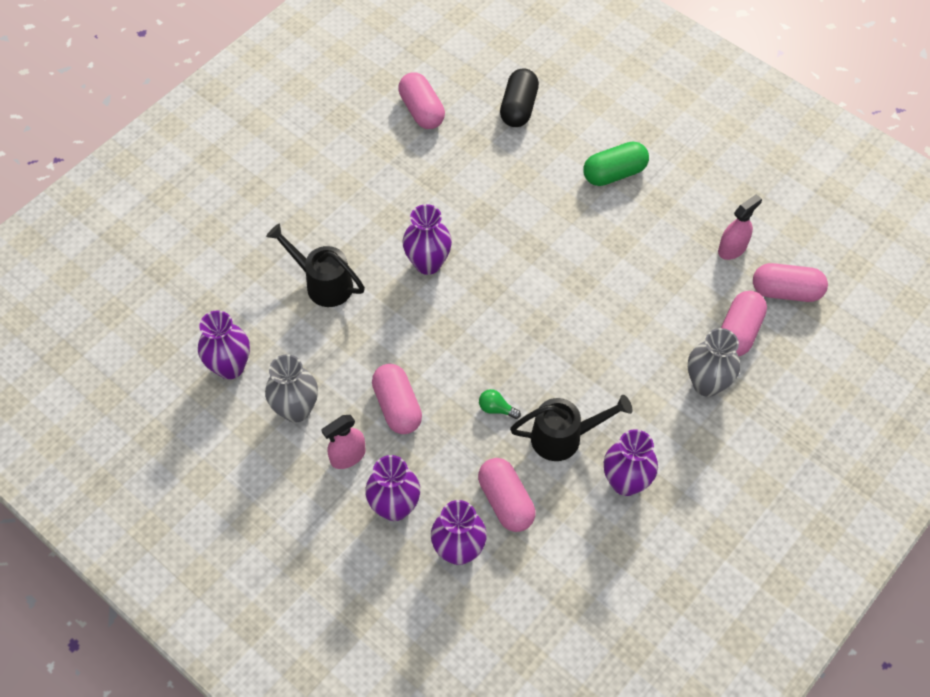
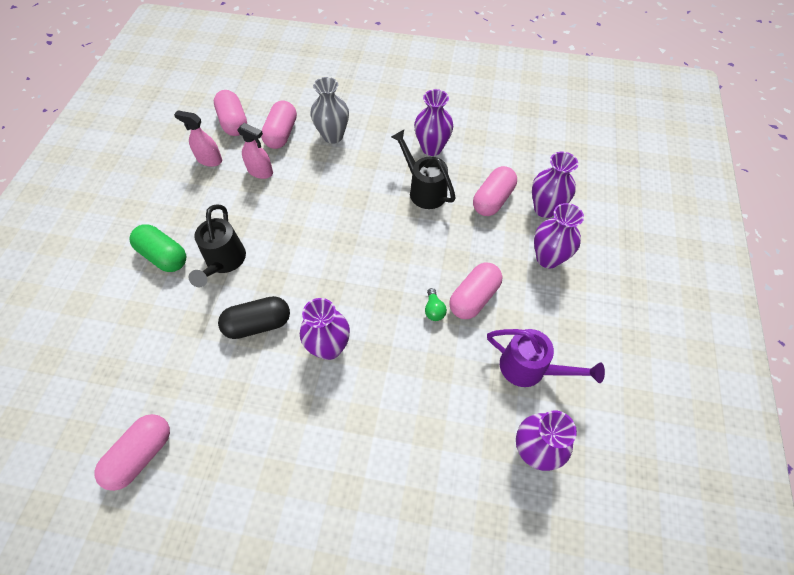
camera: 120 degrees left, 0 degrees up
(296, 409) = (530, 368): grey vase -> purple watering can
(323, 283) = (400, 423): black watering can -> black watering can (224, 262)
(348, 456) = (536, 308): pink spray bottle -> pink spray bottle (260, 171)
(496, 409) = (430, 236): green light bulb -> green light bulb (434, 310)
(519, 108) = (107, 364): black capsule -> black capsule (258, 324)
(739, 332) = (281, 134): pink capsule -> pink capsule turned 75 degrees counterclockwise

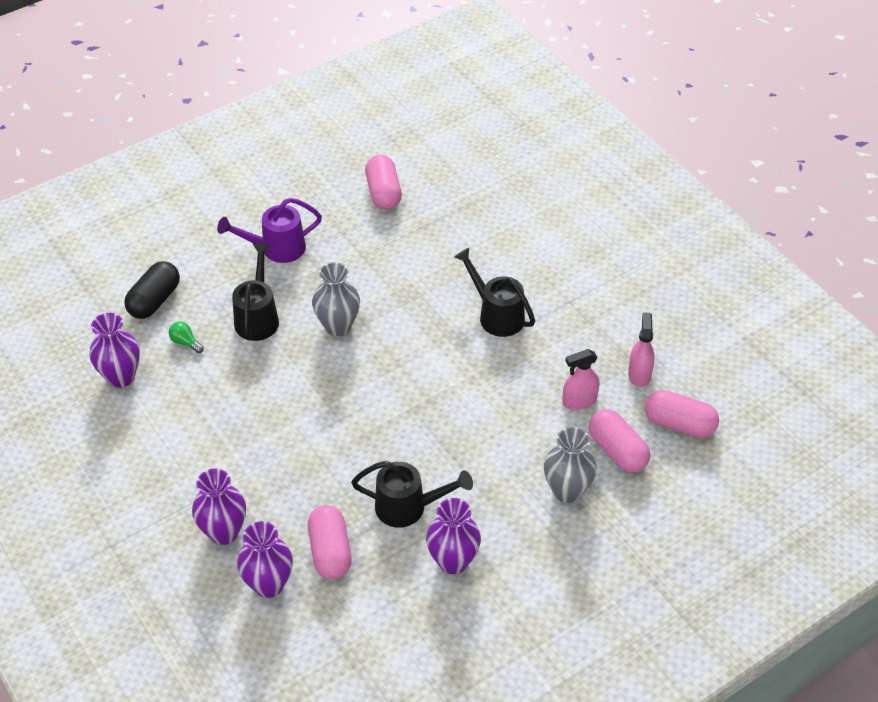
camera: 135 degrees right, 10 degrees down
(164, 256) = (547, 283): green capsule -> none
(209, 160) = (639, 374): pink spray bottle -> pink spray bottle turned 60 degrees counterclockwise
(258, 324) = (409, 300): black capsule -> black capsule (154, 300)
(329, 347) = (338, 326): purple vase -> grey vase
(376, 411) = (258, 317): none -> black watering can
(434, 310) = (285, 410): green light bulb -> green light bulb (185, 342)
(473, 298) = (260, 445): pink capsule -> none
(530, 368) = (166, 426): purple watering can -> purple watering can (276, 248)

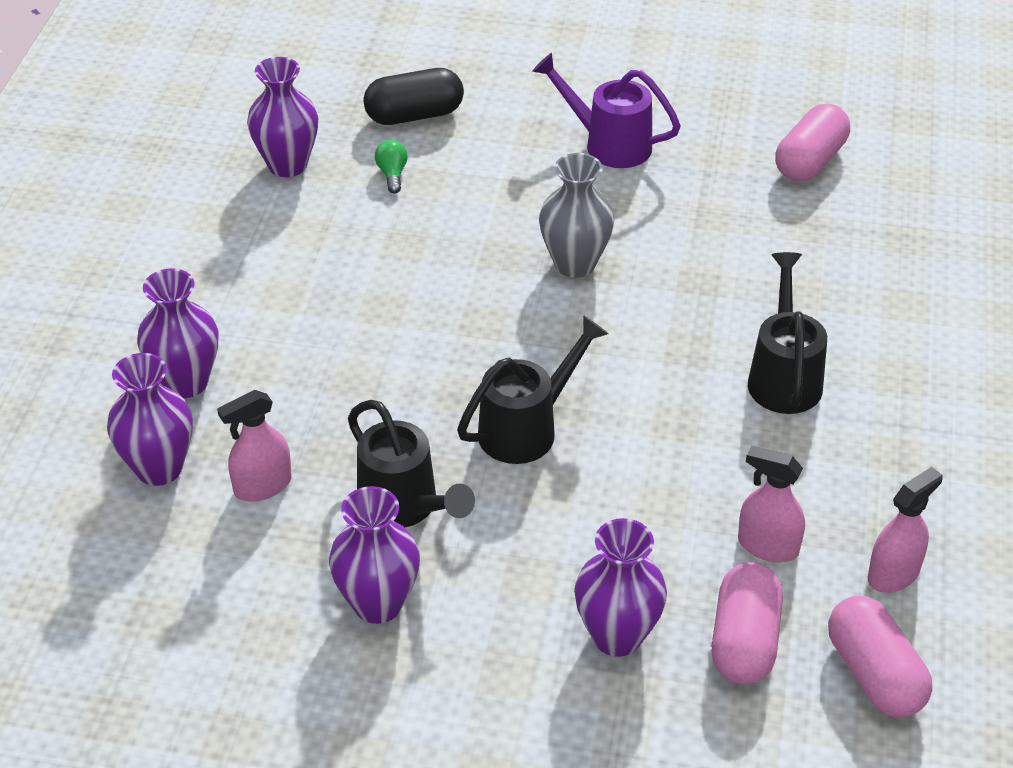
camera: 45 degrees right, 5 degrees down
(258, 317) = (498, 198): black watering can -> black watering can (526, 428)
(330, 551) = (262, 486): pink capsule -> pink spray bottle
(567, 491) = (617, 636): grey vase -> purple vase

